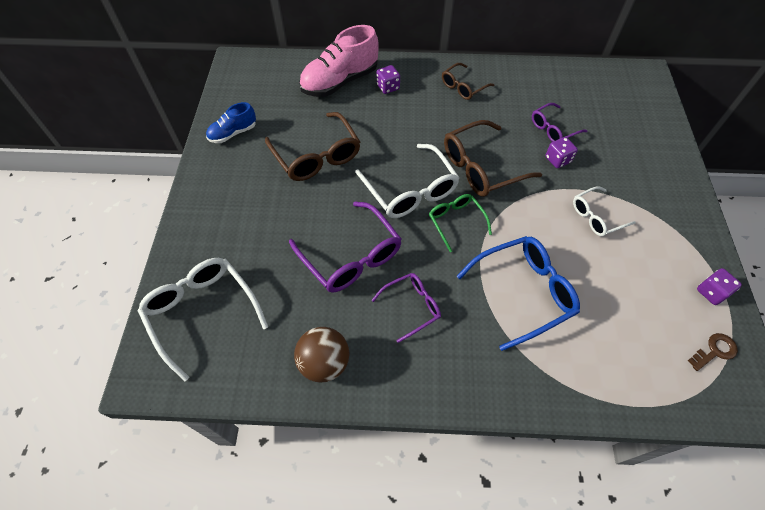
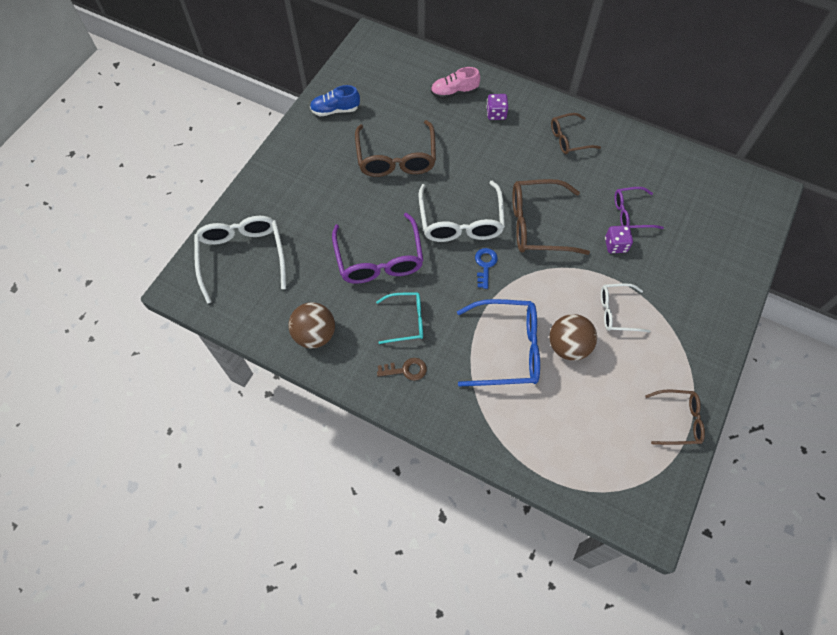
camera: 25 degrees right, 5 degrees up
(340, 82) = (454, 92): pink shoe -> pink shoe, size x0.55
(412, 307) = (406, 321): purple glasses -> turquoise glasses
(456, 222) = (485, 265): green glasses -> blue key
(576, 266) = (568, 346): none -> brown ball
(711, 292) = (678, 420): purple dice -> brown glasses
(714, 351) = (644, 467): brown key -> brown key (406, 370)

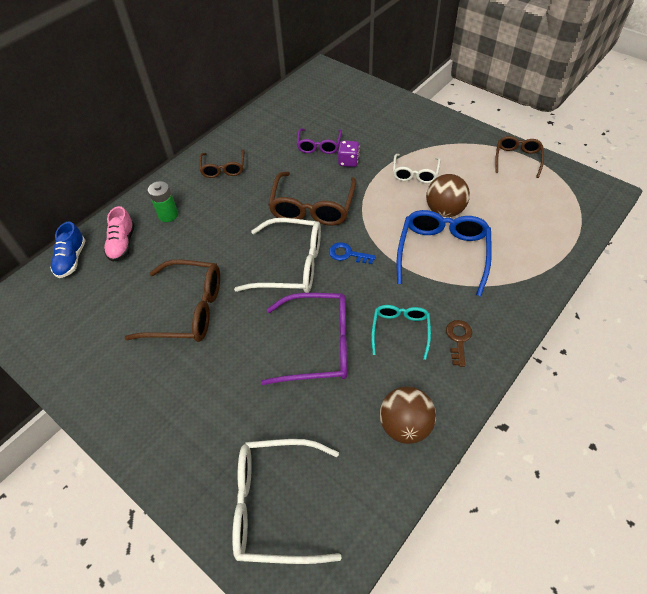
camera: 75 degrees left, 10 degrees down
(335, 110) = (87, 364): blue shoe -> blue shoe (71, 260)
(496, 114) = (168, 215): purple dice -> green battery

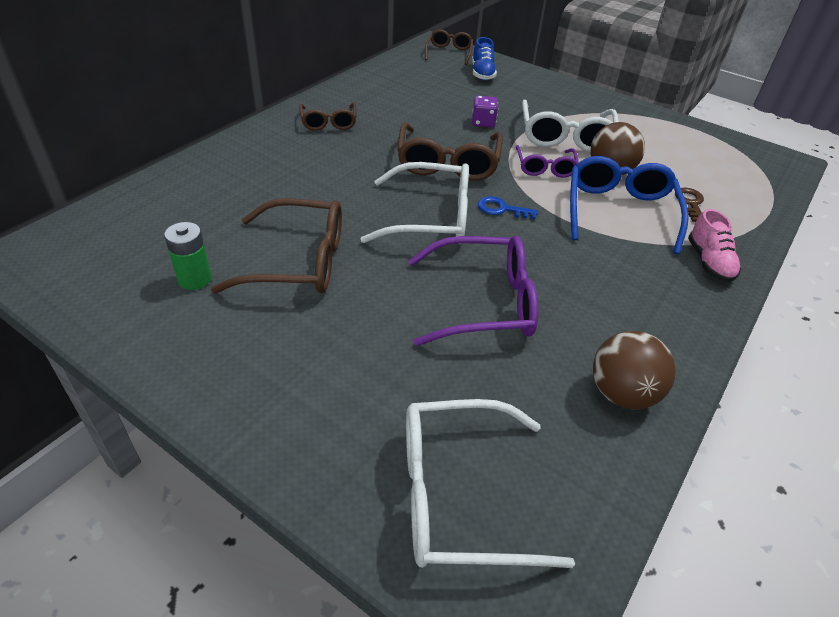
camera: 10 degrees left, 10 degrees down
(71, 260) = (129, 205): blue shoe -> blue shoe (482, 73)
(122, 244) = (201, 190): pink shoe -> pink shoe (709, 262)
(168, 215) = (261, 163): green battery -> green battery (195, 279)
(319, 146) = (444, 107): purple glasses -> purple glasses (545, 168)
(400, 331) = (588, 288): turquoise glasses -> none
(415, 173) = (565, 137): white glasses -> white glasses, size x1.70
(458, 339) = (664, 298): brown key -> brown key (690, 203)
(517, 159) = (680, 129): brown glasses -> brown glasses (449, 53)

